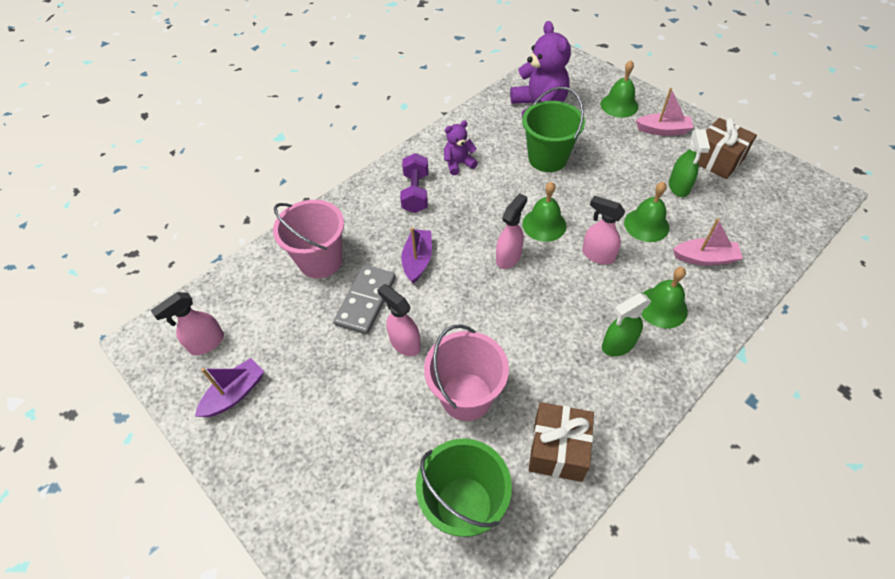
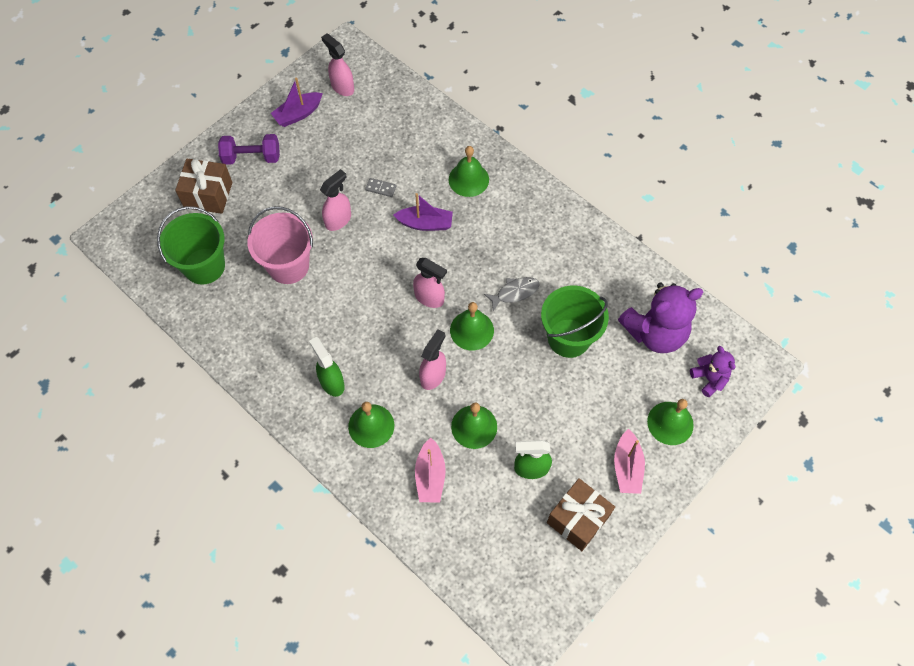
camera: 85 degrees right, 10 degrees up
(235, 394) = (298, 114): purple boat -> purple boat turned 105 degrees clockwise
(320, 260) = (424, 149): pink bucket -> none
(366, 223) = (468, 179): none -> green bell
(366, 301) = (381, 188): grey domino -> grey domino, size x0.45
(416, 193) = (510, 216): purple dumbbell -> purple dumbbell (252, 157)
(458, 164) = (554, 252): purple teddy bear -> purple teddy bear (709, 379)
(501, 192) = (515, 292): none -> grey fish
(557, 449) = (240, 329): brown gift -> brown gift (208, 195)

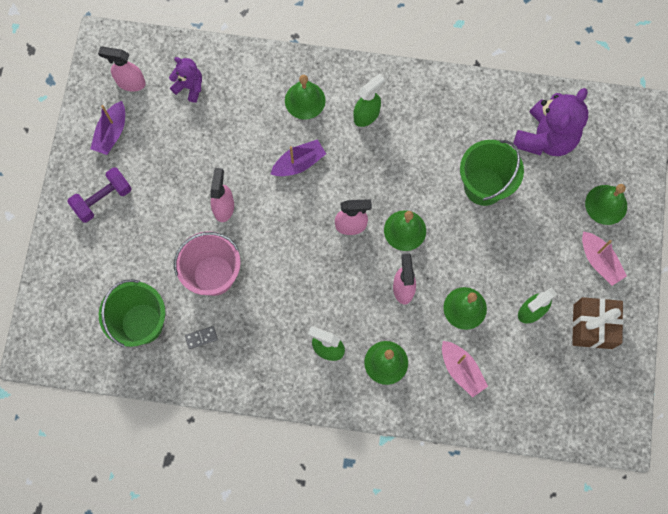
camera: 35 degrees left, 10 degrees up
(208, 195) = (92, 258): brown gift -> none
(381, 188) = (237, 156): grey domino -> grey domino (201, 338)
(511, 221) = (367, 115): none -> green spray bottle
(515, 292) = (415, 176): grey fish -> none
(709, 379) = (610, 149): purple teddy bear -> purple teddy bear (189, 87)

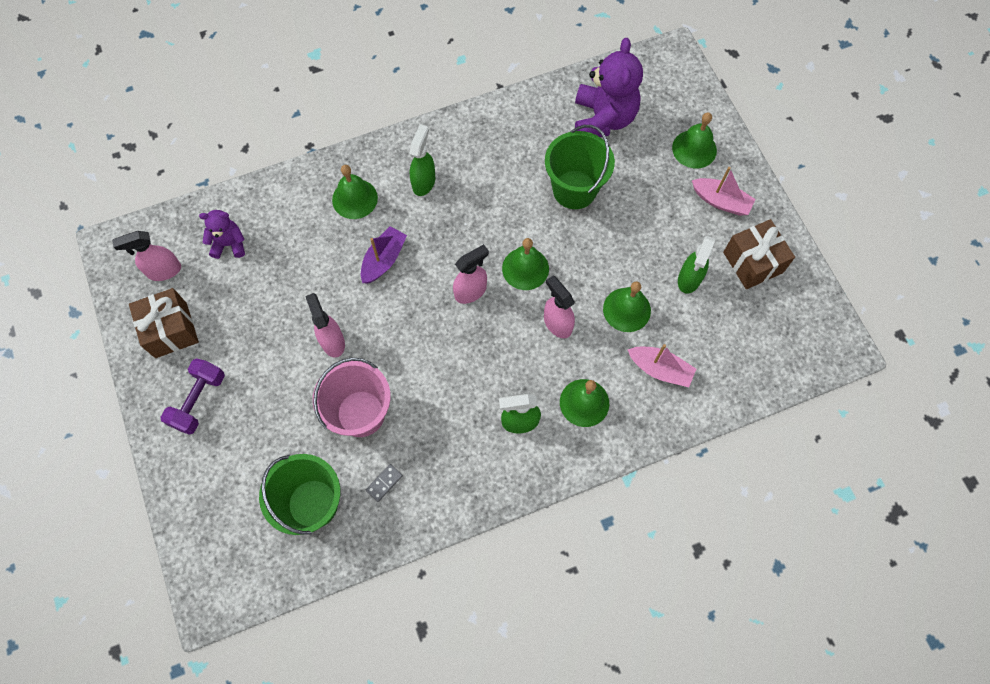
camera: 30 degrees left, 5 degrees down
(111, 133) = (171, 330): purple boat -> brown gift

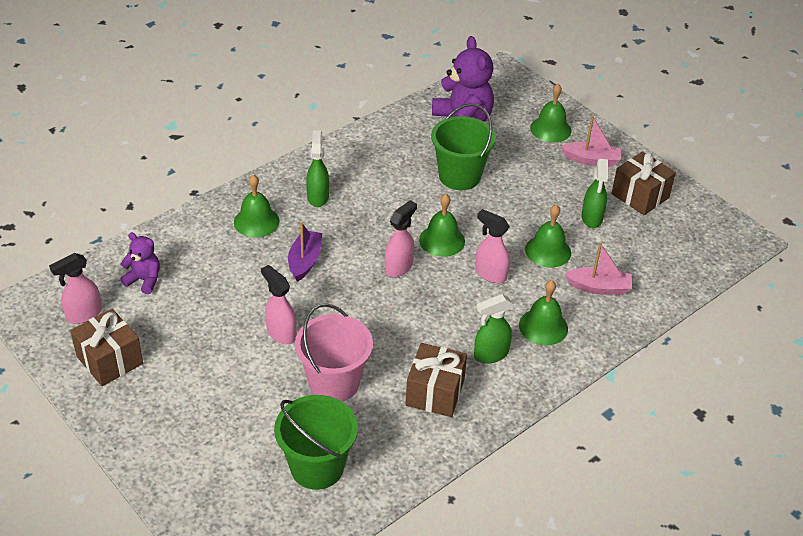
camera: 20 degrees left, 25 degrees down
(199, 401) = (162, 411): purple dumbbell -> none
(229, 244) = (144, 280): purple teddy bear -> purple teddy bear turned 45 degrees clockwise
(384, 483) = (382, 432): grey domino -> none
(450, 451) = (435, 392): none -> brown gift

